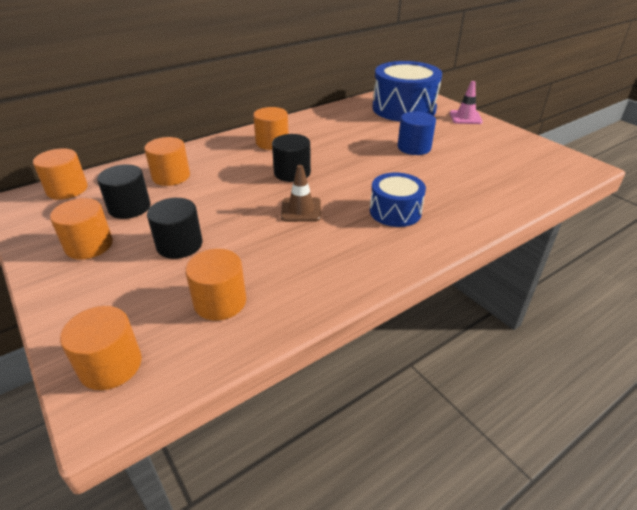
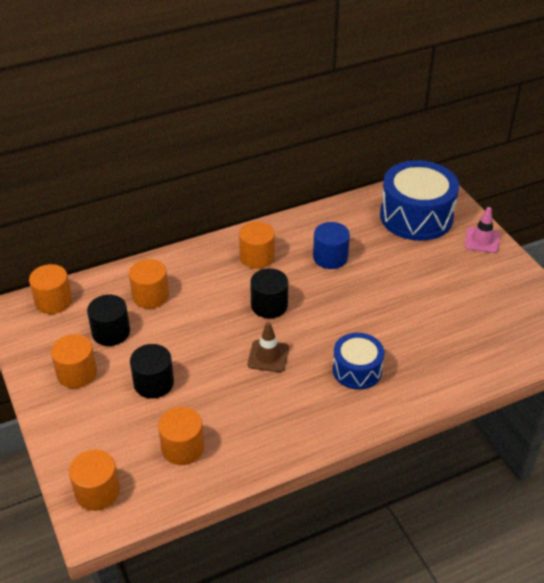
camera: 10 degrees right, 5 degrees up
(414, 147) = (405, 283): blue cylinder -> blue cylinder (330, 257)

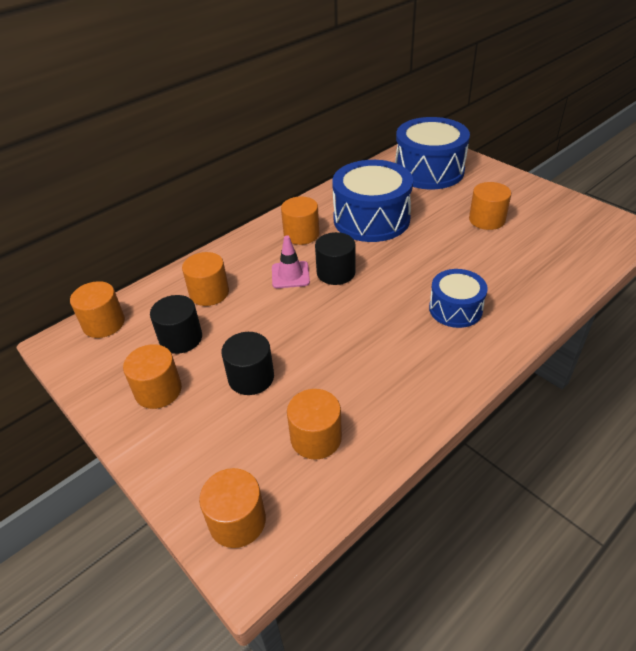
camera: 15 degrees left, 0 degrees up
(268, 356) = (360, 319): brown traffic cone -> none
(330, 257) = (371, 219): blue cylinder -> blue drum
(441, 287) = (487, 220): none -> orange cylinder
(482, 240) = (497, 176): pink traffic cone -> pink traffic cone (290, 275)

